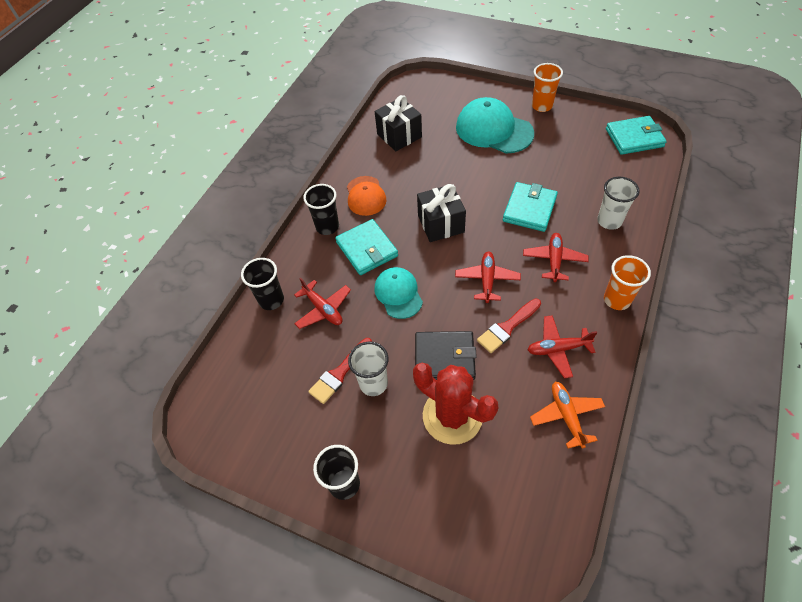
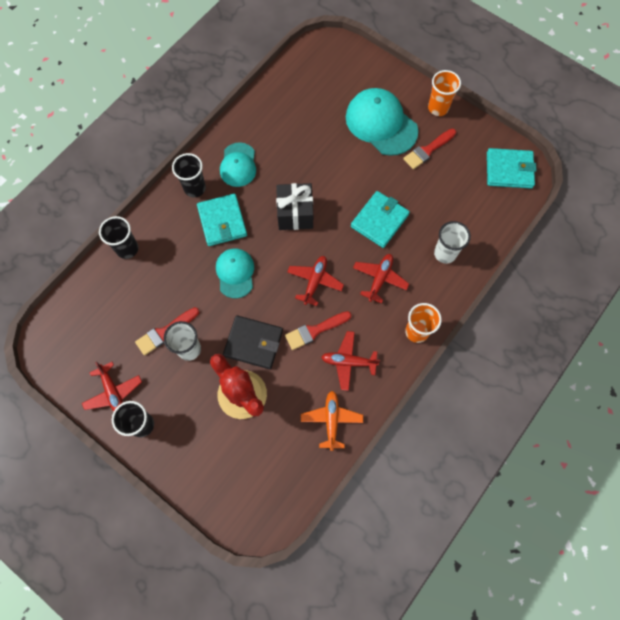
camera: 10 degrees right, 15 degrees up
(323, 309) = (168, 270): red plane -> red plane (113, 392)
(365, 196) = (238, 165): orange cap -> turquoise cap
(399, 136) = (290, 105): black gift -> none
(548, 140) = (428, 150): none -> red brush

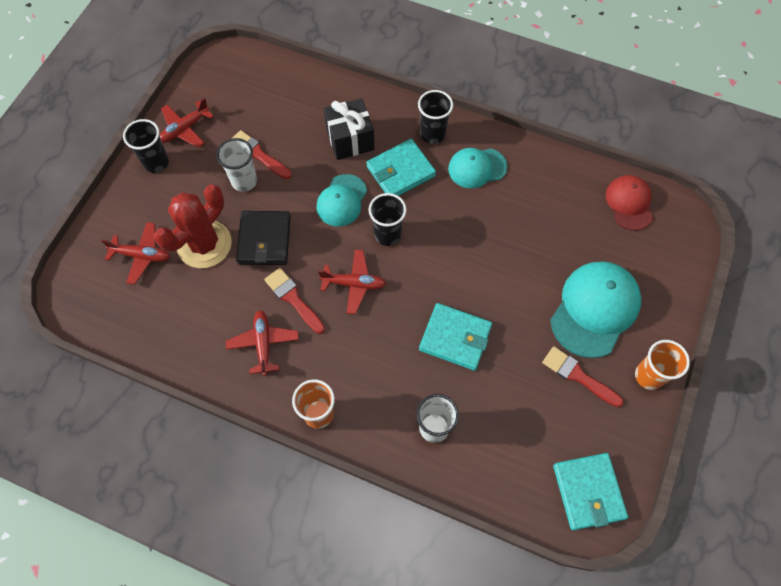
camera: 75 degrees right, 5 degrees down
(127, 249) = (342, 94): black cup -> black cup (387, 234)
(235, 273) = (342, 200): turquoise cap -> turquoise cap turned 135 degrees clockwise
(295, 214) = (434, 242): black gift -> black gift (350, 139)
(303, 74) = (629, 203): none -> red cap
(331, 420) = (191, 341): orange plane -> none
(379, 279) = (376, 355): red plane -> red plane (141, 255)

